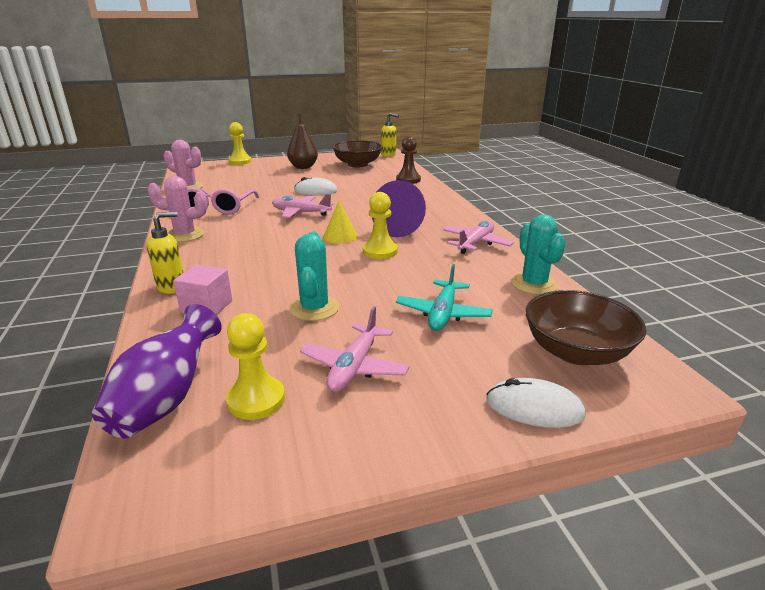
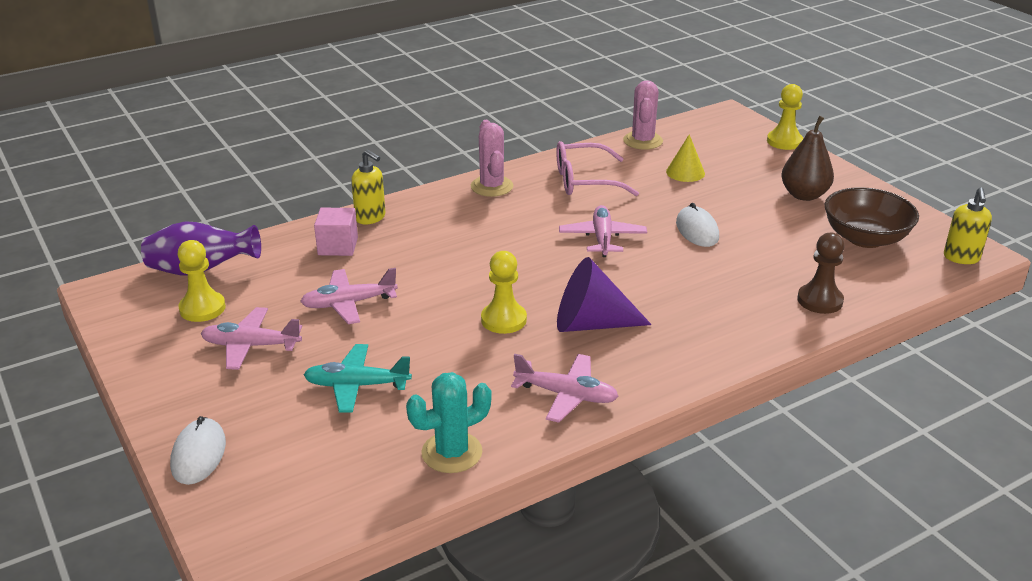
camera: 75 degrees right, 5 degrees up
(314, 308) = (349, 304): turquoise cactus -> pink plane
(340, 236) = (537, 283): yellow cone -> yellow cone (685, 172)
(576, 352) = (295, 485): brown bowl -> none

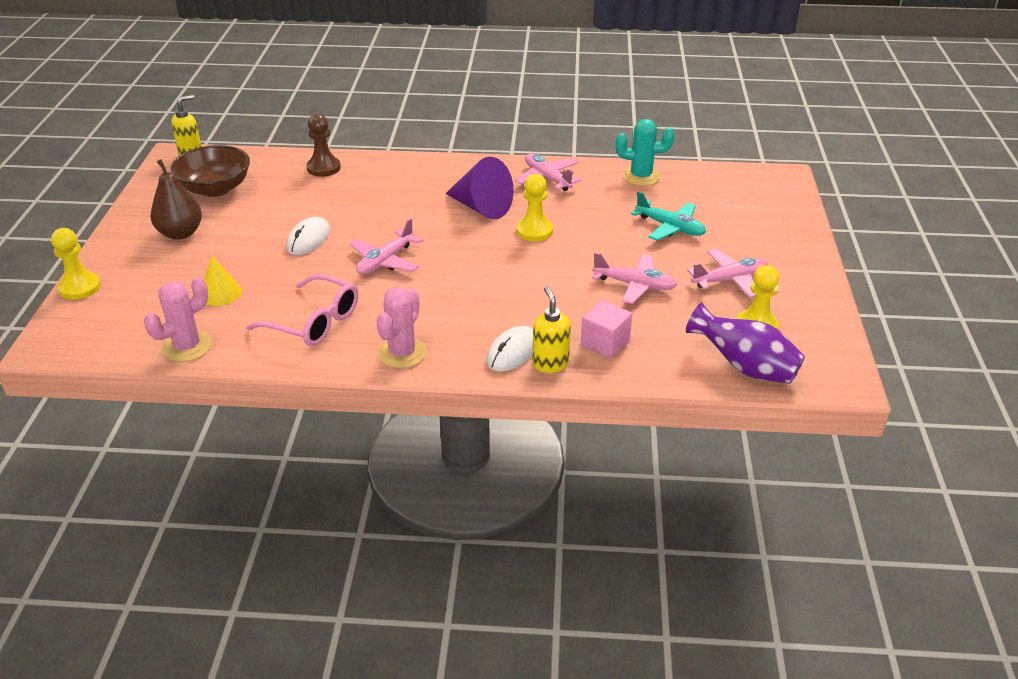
camera: 145 degrees left, 5 degrees up
(198, 454) = (792, 225): white mouse -> white mouse (512, 352)
(251, 346) = (729, 280): pink plane -> pink plane turned 60 degrees counterclockwise

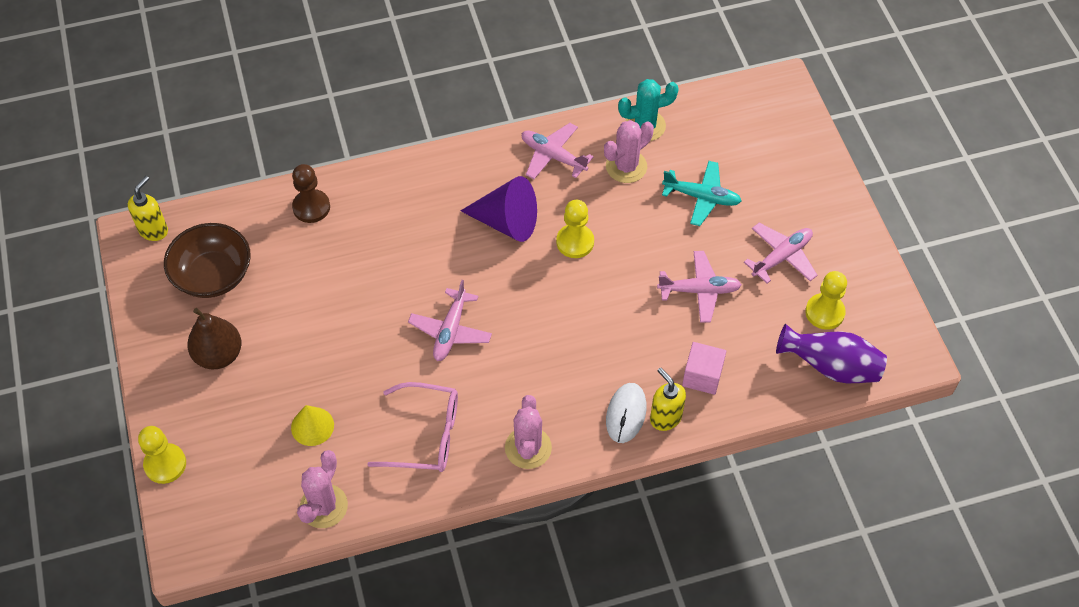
camera: 20 degrees left, 20 degrees up
(308, 239) = (357, 323): white mouse -> none
(609, 196) = (626, 166): none -> pink cactus

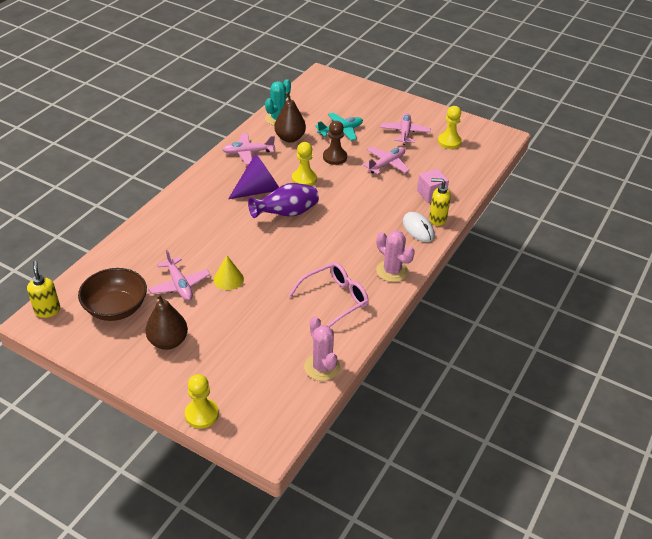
camera: 45 degrees left, 15 degrees down
(311, 207) = (139, 244): brown pawn -> brown pawn (334, 157)
(312, 426) = (268, 337): yellow cone -> yellow cone (228, 279)
(450, 331) = (289, 249): pink plane -> pink plane (179, 285)
(626, 166) = (290, 138): pink cactus -> brown pear
(830, 367) = (478, 159): purple vase -> purple vase (286, 213)

